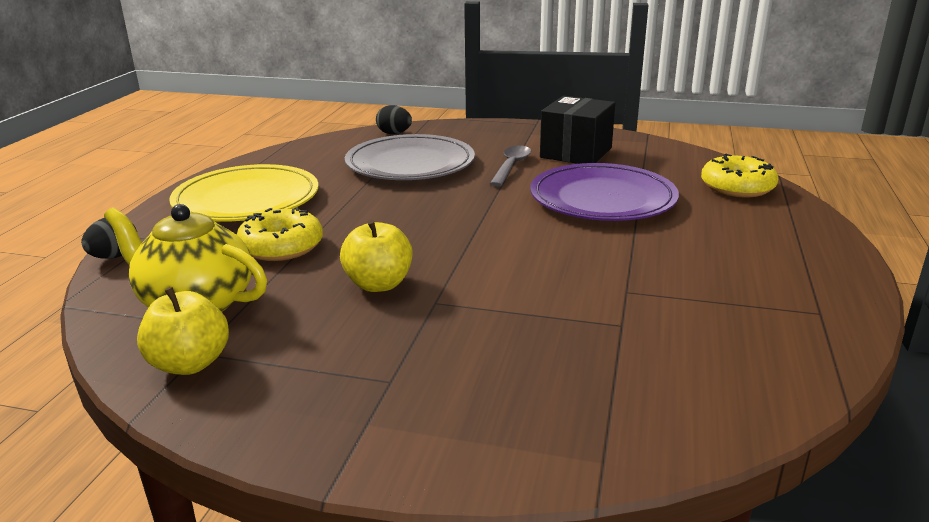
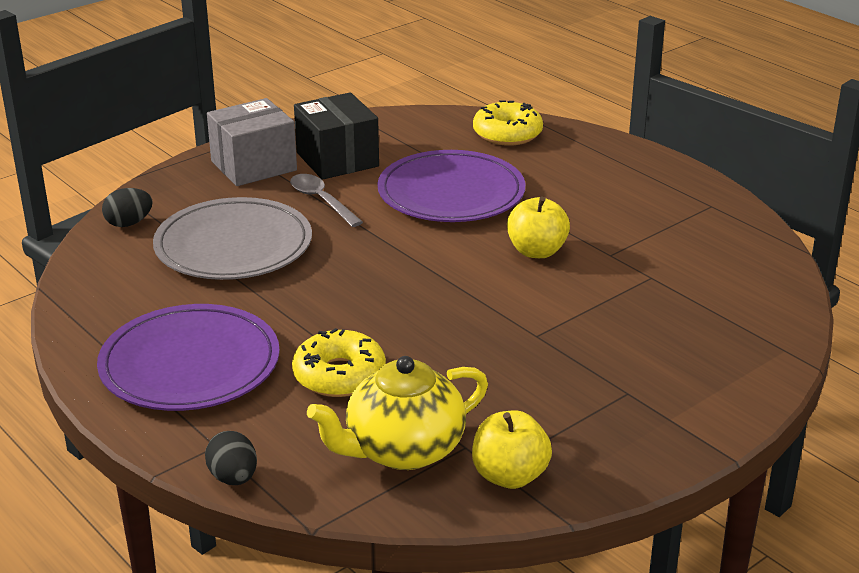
camera: 55 degrees left, 5 degrees up
(247, 199) = (190, 364): yellow plate -> purple plate
(378, 284) = (477, 350): yellow apple -> yellow apple (536, 251)
(520, 136) = (254, 166): none -> grey box

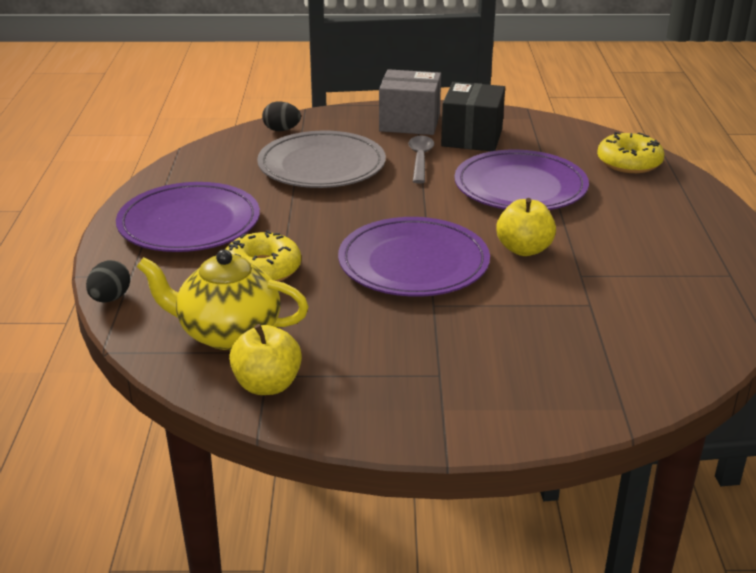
camera: 40 degrees right, 0 degrees up
(465, 305) = (413, 263): none -> purple plate

